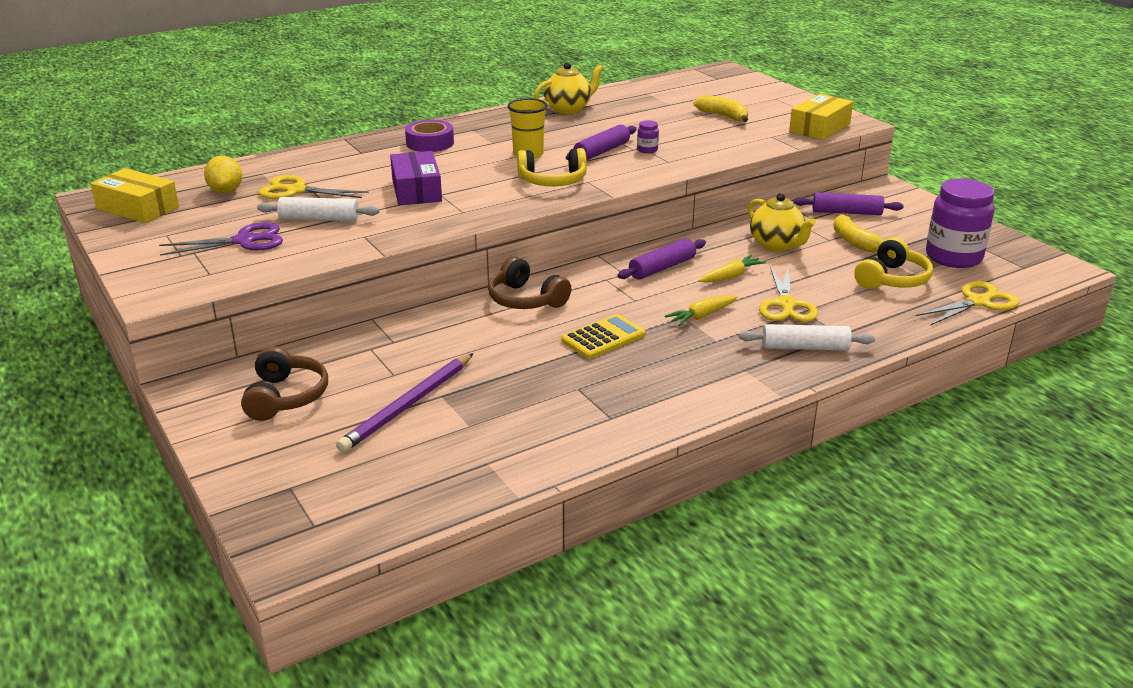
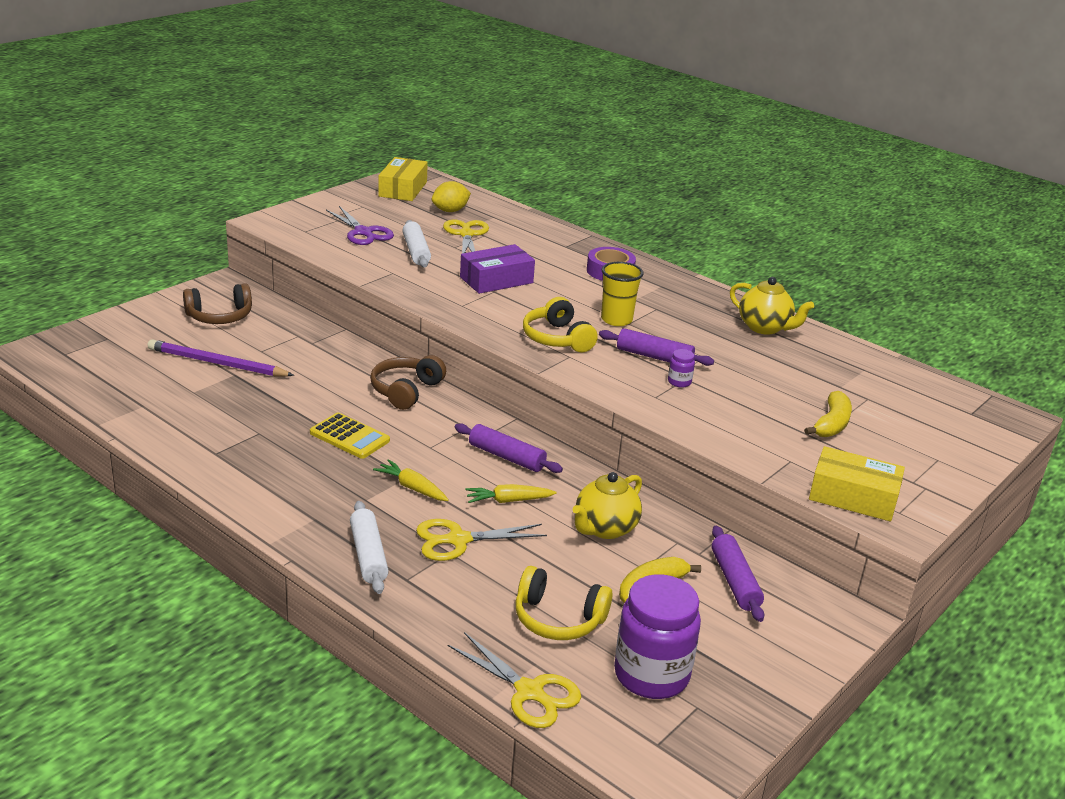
camera: 70 degrees right, 0 degrees up
(731, 276) = (508, 501): yellow carrot -> yellow carrot turned 135 degrees clockwise

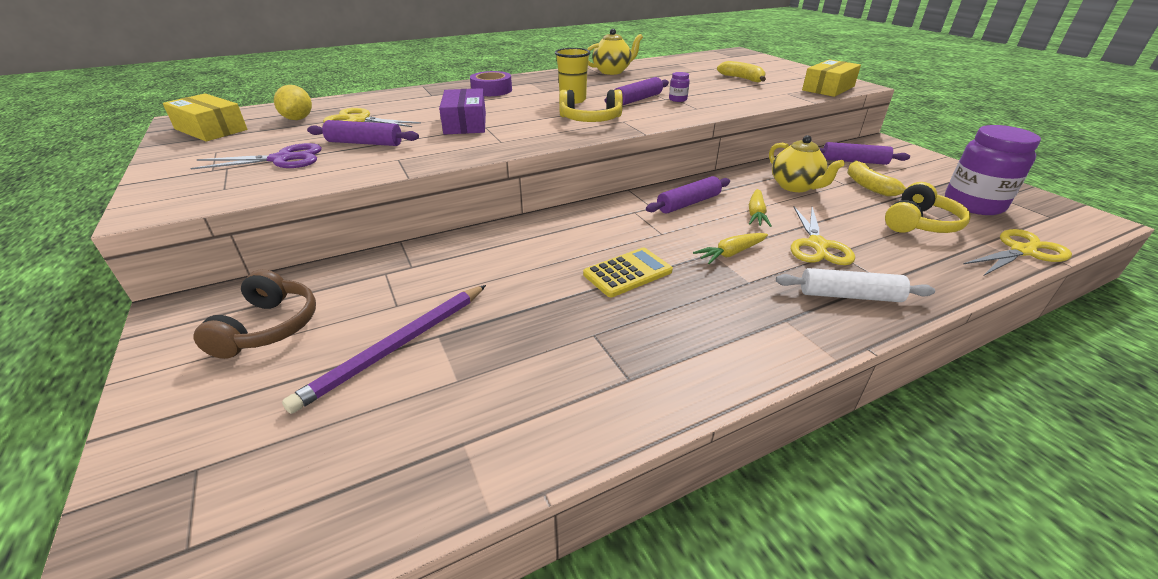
camera: 65 degrees left, 5 degrees up
(406, 391) = (554, 229): brown headphones -> none
(416, 251) = (365, 143): white rolling pin -> purple rolling pin

